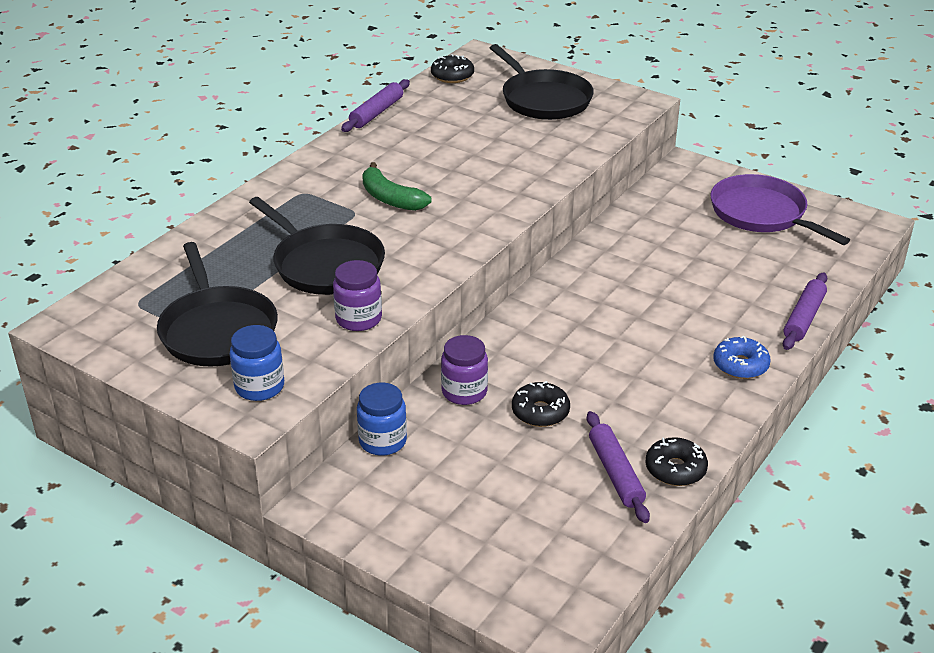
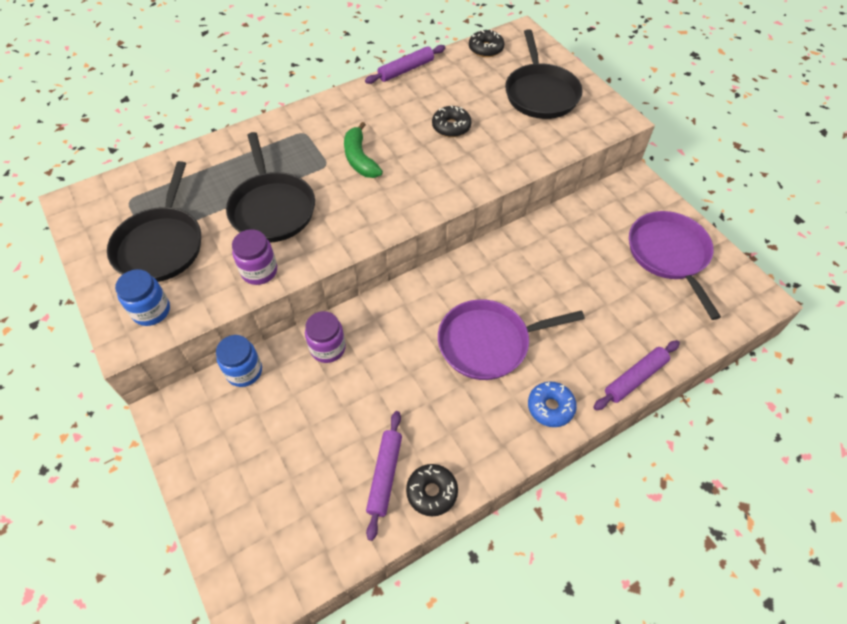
camera: 25 degrees right, 20 degrees up
(540, 412) = (368, 390): black donut -> black donut (451, 127)
(636, 335) = (488, 343): none -> purple pan

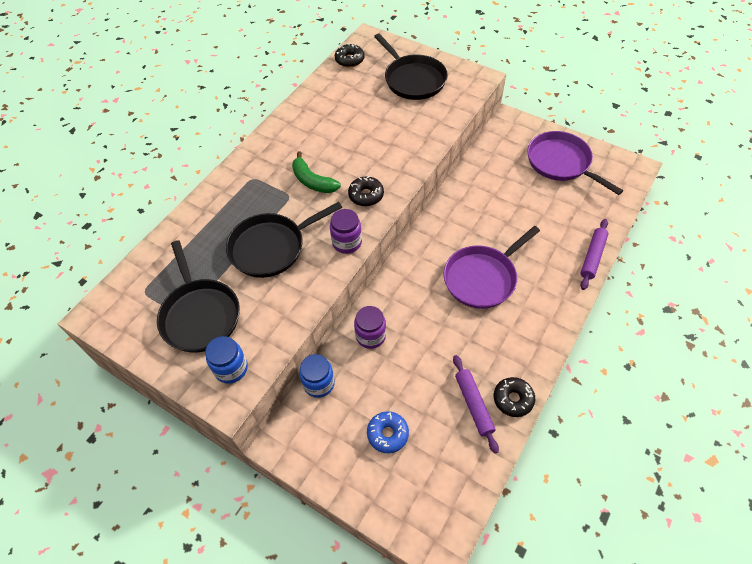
camera: 25 degrees left, 0 degrees up
(259, 271) = (296, 299): purple jar -> purple jar (347, 242)
(272, 208) = (271, 247): black pan -> black pan turned 105 degrees clockwise
(406, 70) = (299, 98): purple rolling pin -> none
(451, 127) = (365, 129): black donut -> black donut (366, 195)
(550, 407) = (552, 302): blue donut -> blue donut (387, 434)

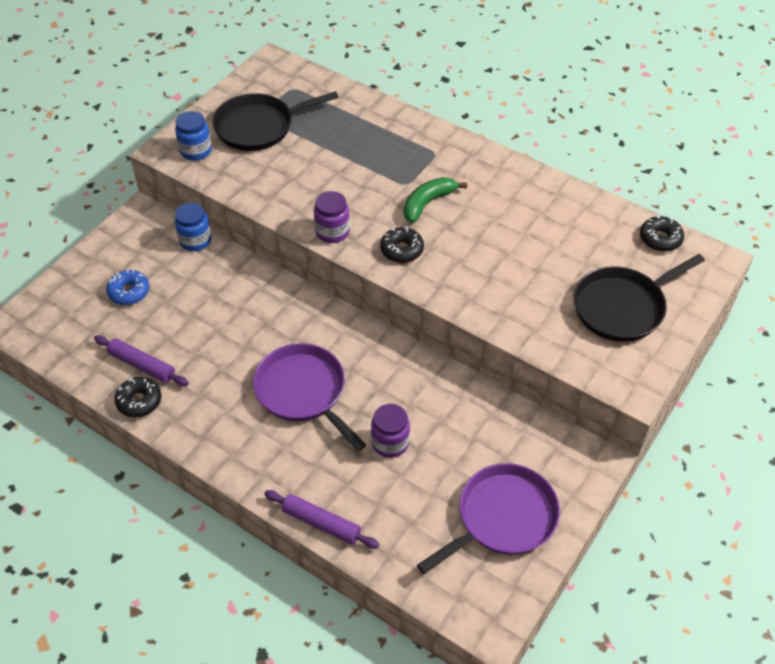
camera: 90 degrees right, 5 degrees down
(271, 247) = (333, 172): black pan -> none
(370, 336) = (242, 282): purple jar -> purple jar (390, 443)
(474, 405) = (142, 365): purple rolling pin -> purple rolling pin turned 45 degrees clockwise

